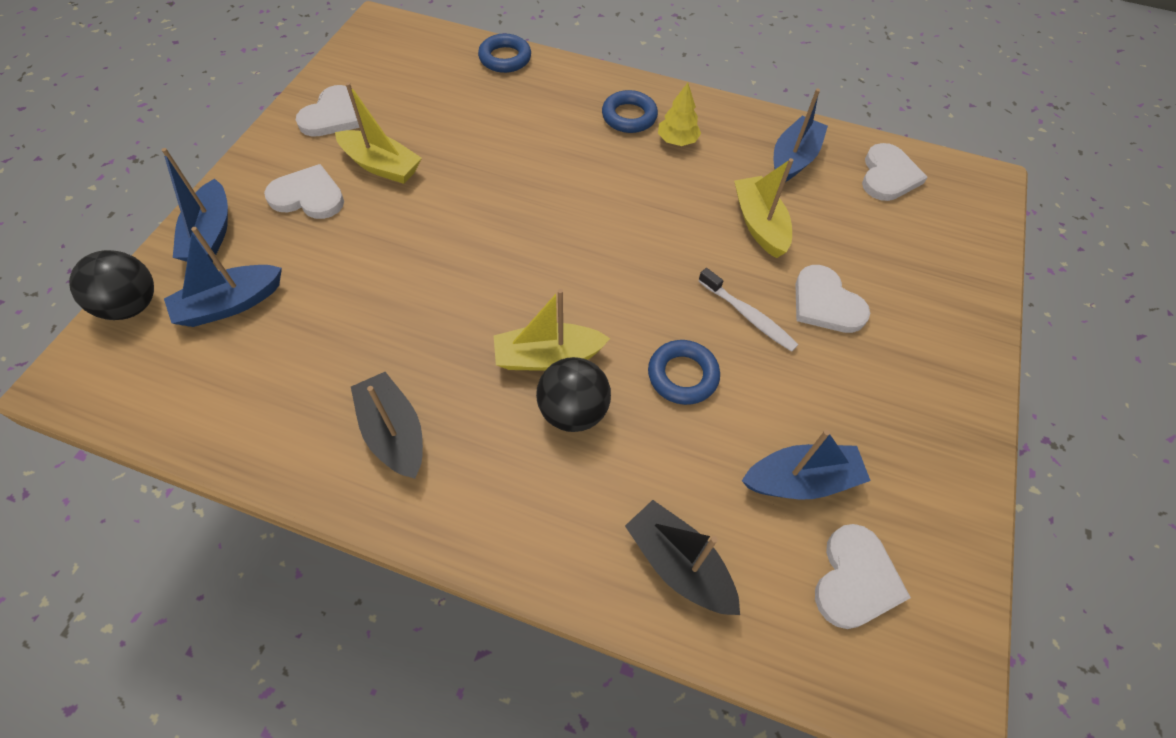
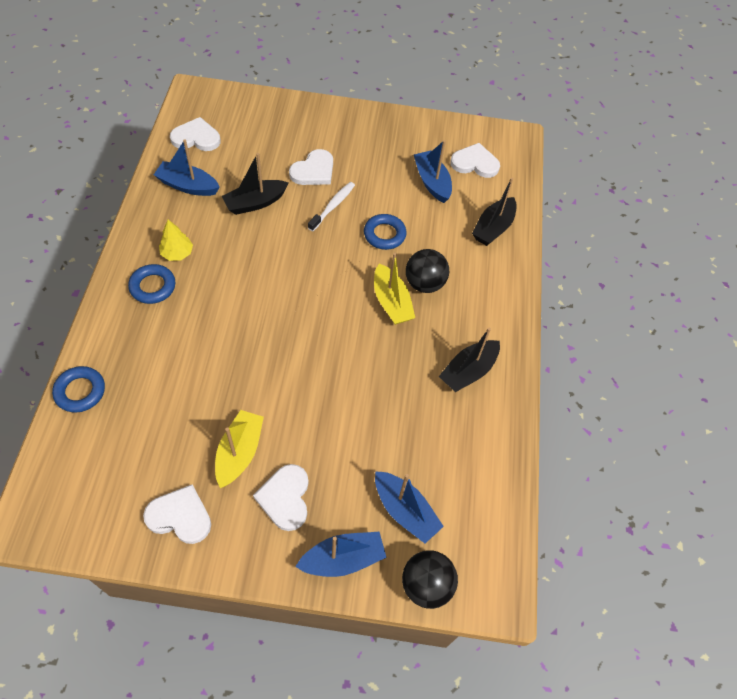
camera: 105 degrees left, 0 degrees up
(759, 224) = (255, 203): yellow boat -> black boat

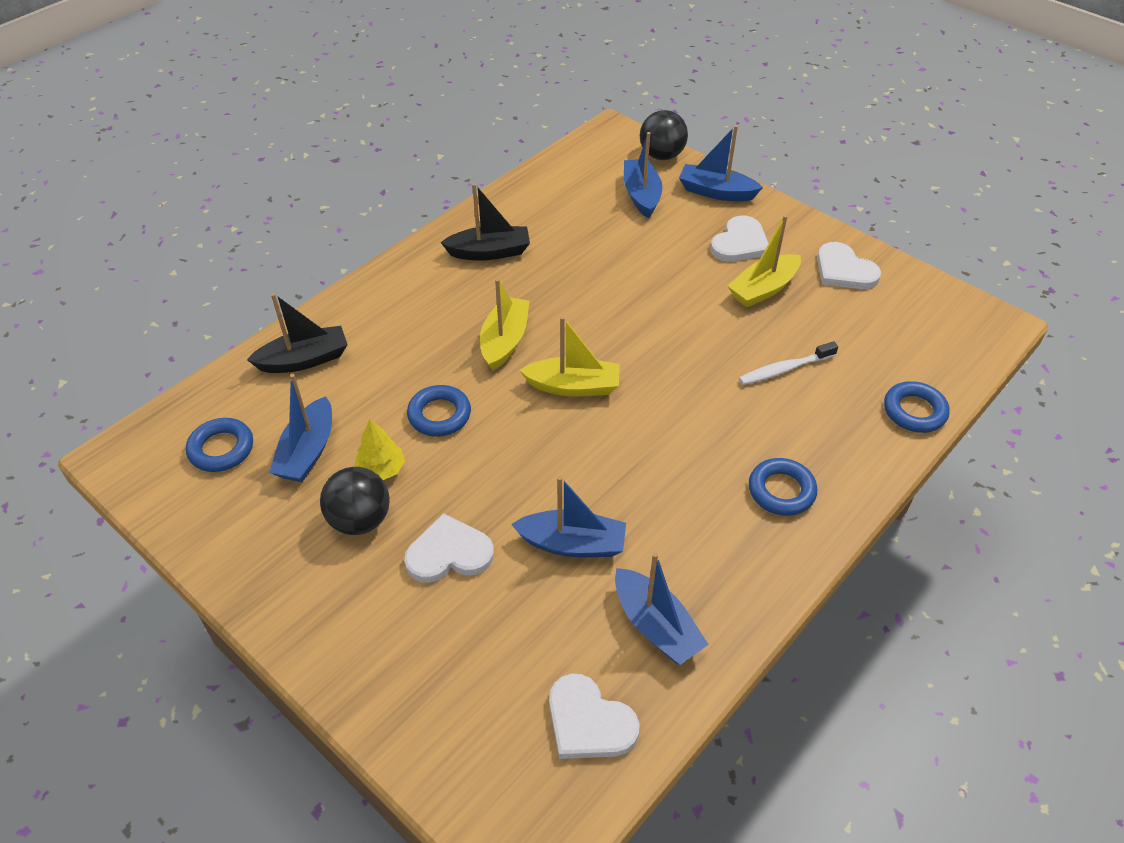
camera: 140 degrees left, 10 degrees down
(177, 253) = (727, 521): yellow tree -> yellow tree (381, 469)
(255, 203) = (572, 544): black boat -> blue boat
(322, 292) = (573, 386): none -> yellow boat
(333, 206) = (469, 484): white toothbrush -> white toothbrush (784, 369)
(424, 283) = (449, 341): black ball -> black ball (360, 520)
(475, 163) = (221, 449): white heart -> blue ring

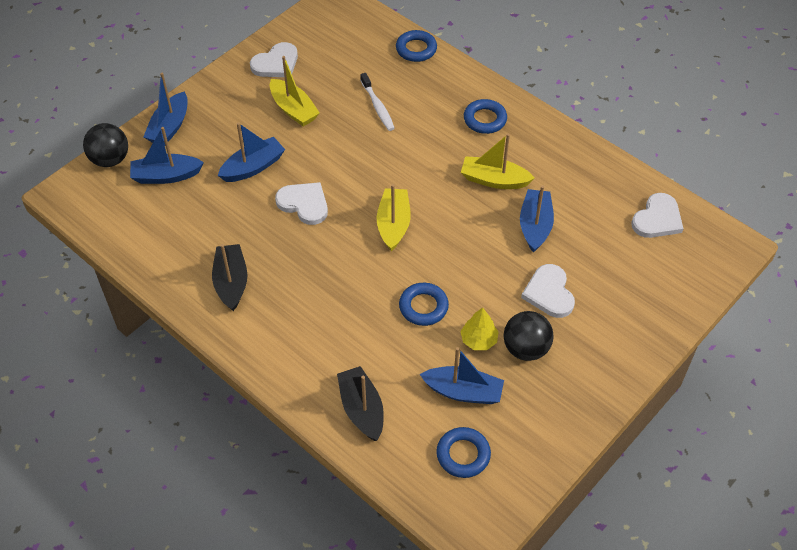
camera: 90 degrees left, 5 degrees up
(505, 341) = (343, 268): yellow boat -> yellow boat (494, 180)
(656, 626) = (591, 186): blue boat -> blue boat (253, 167)
(740, 243) = (238, 118): white heart -> white heart (304, 204)

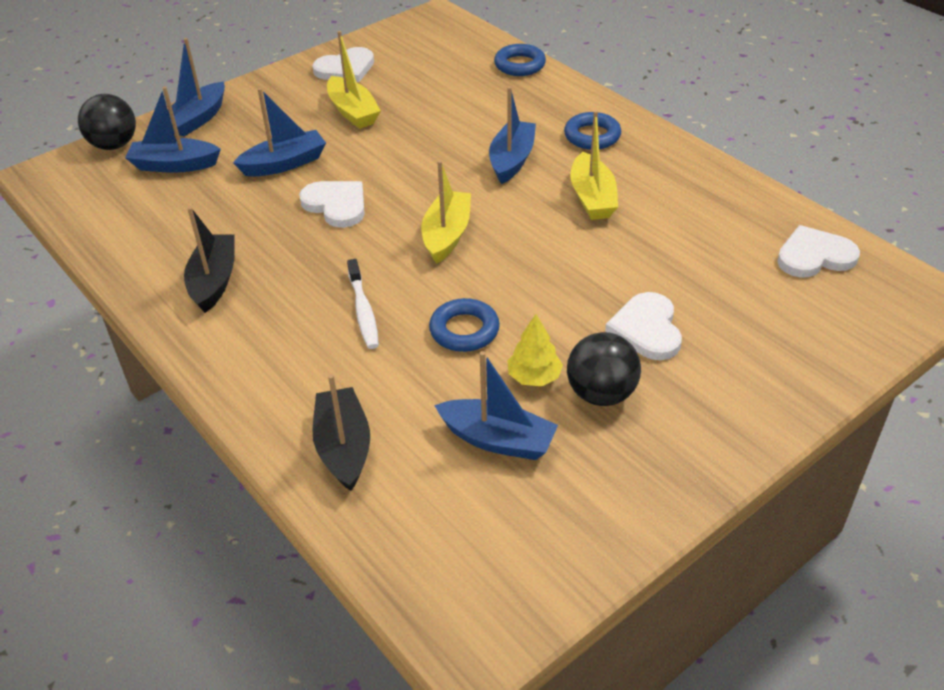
camera: 10 degrees right, 10 degrees down
(378, 107) = (458, 115): white toothbrush -> white toothbrush (363, 311)
(463, 455) = (479, 524): blue ring -> none
(494, 180) = (592, 198): yellow boat -> yellow boat turned 120 degrees counterclockwise
(535, 226) = (639, 251): blue boat -> blue boat (512, 160)
(657, 219) = (814, 256): white heart -> white heart turned 150 degrees counterclockwise

